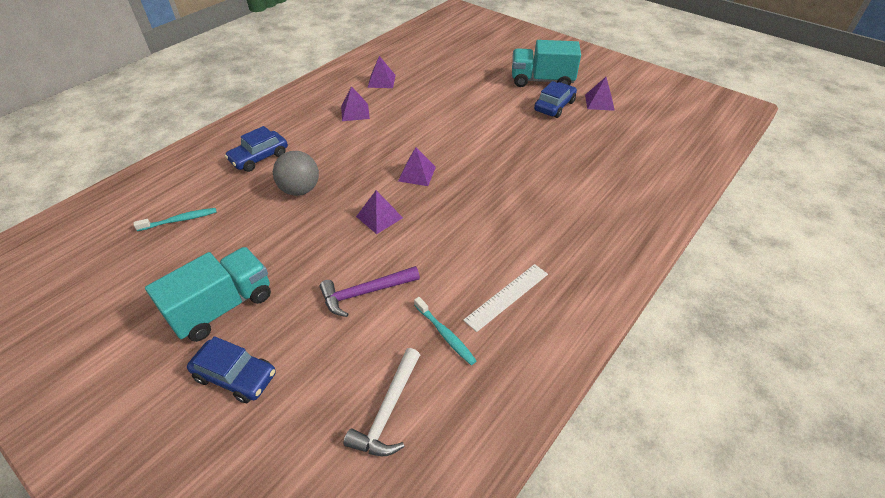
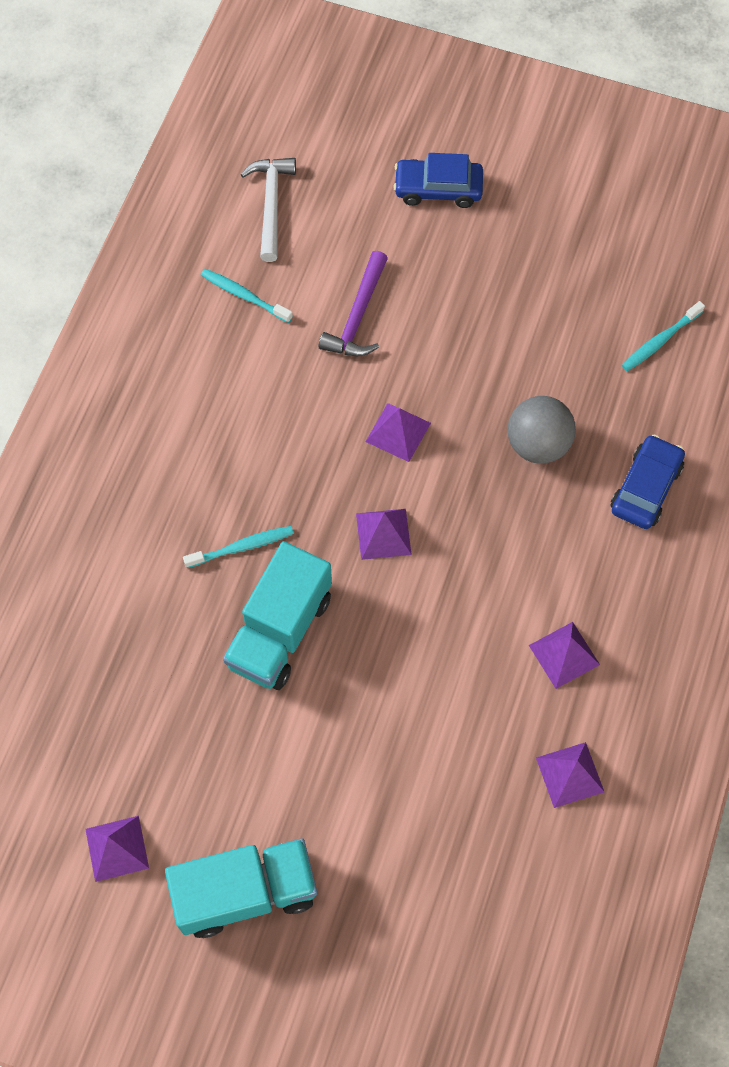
camera: 160 degrees right, 20 degrees up
(222, 307) = (507, 249): turquoise truck -> turquoise truck (280, 631)
(365, 293) = (357, 316): purple hammer -> purple hammer turned 150 degrees clockwise
(503, 187) = (241, 547): none -> turquoise toothbrush
(507, 296) = (188, 364): white ruler -> none
(554, 106) = (203, 803): blue car -> none

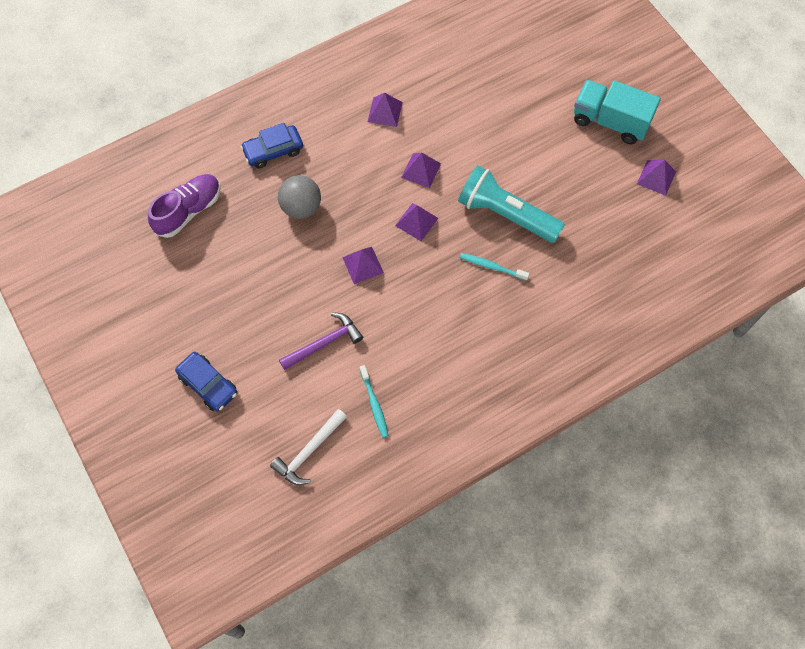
camera: 140 degrees left, 0 degrees up
(280, 631) = (506, 214): turquoise truck -> turquoise flashlight
(569, 774) = (429, 68): purple pyramid -> purple pyramid (421, 170)
(660, 341) = (188, 211): turquoise toothbrush -> purple shoe

